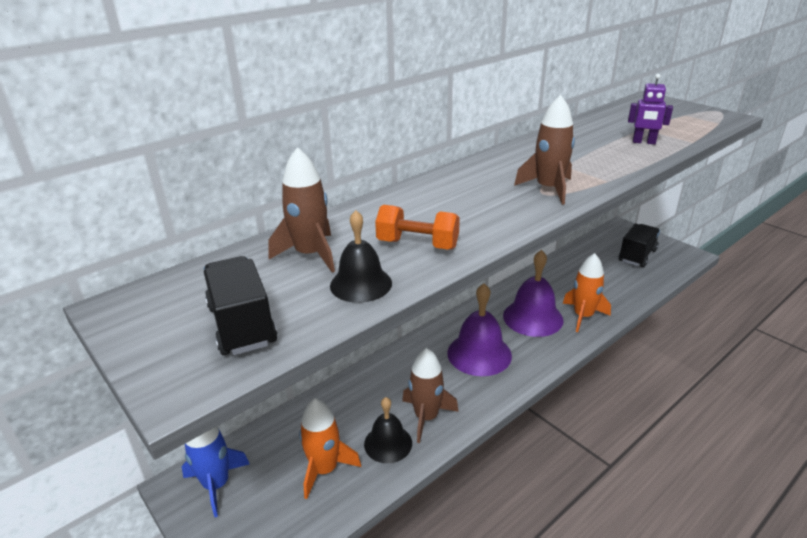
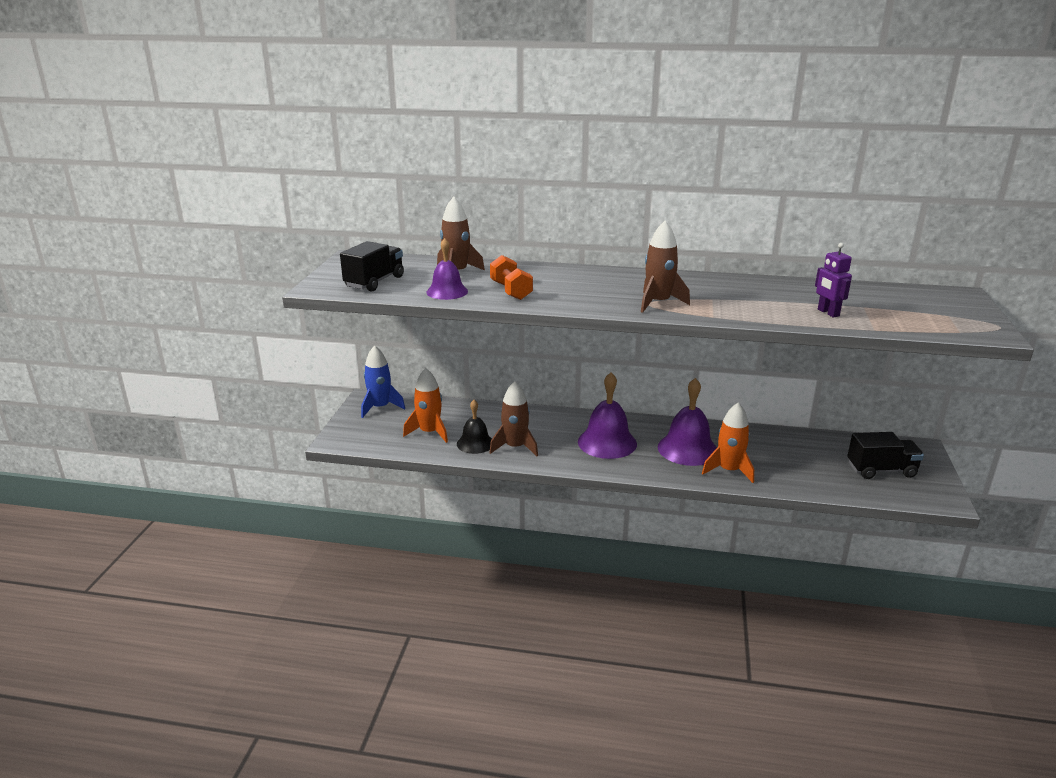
camera: 50 degrees right, 5 degrees down
(361, 284) = (447, 291): black bell -> purple bell

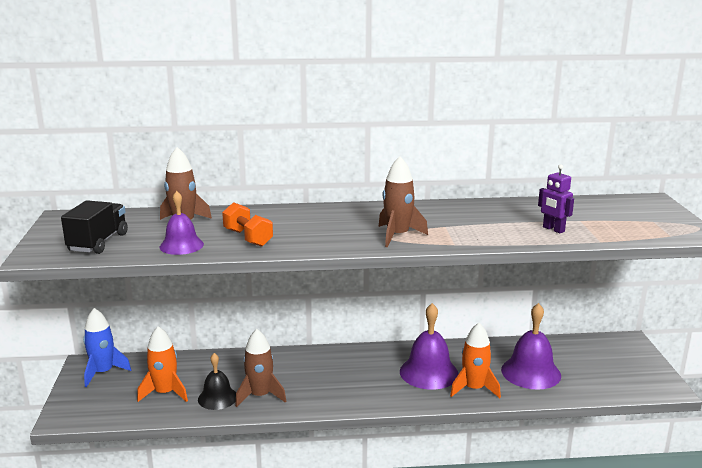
camera: 15 degrees left, 5 degrees down
(607, 442) = (350, 377): purple bell -> purple bell (531, 372)
(881, 470) = (605, 367): black truck -> none

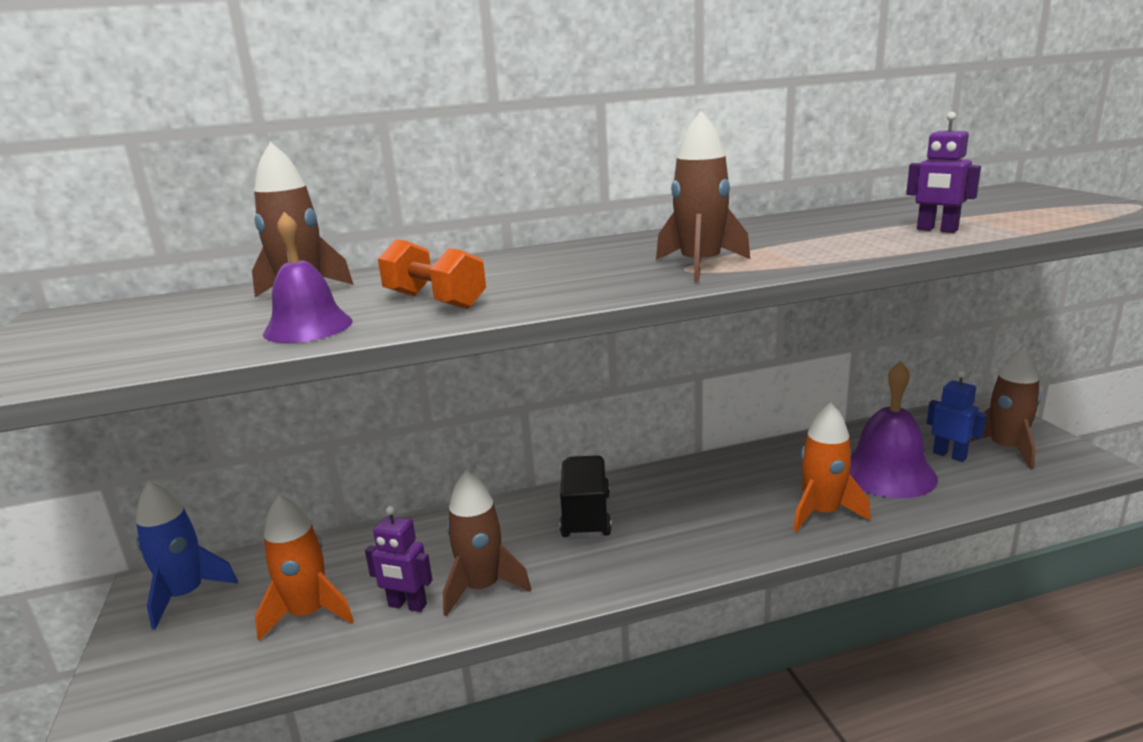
camera: 10 degrees left, 0 degrees up
(98, 242) = (131, 344): black truck -> black truck (586, 516)
(217, 398) = (407, 605): black bell -> purple robot
(429, 372) = (738, 499): purple bell -> none
(579, 368) = (949, 455): none -> blue robot
(619, 370) = (1005, 449): none -> brown rocket

